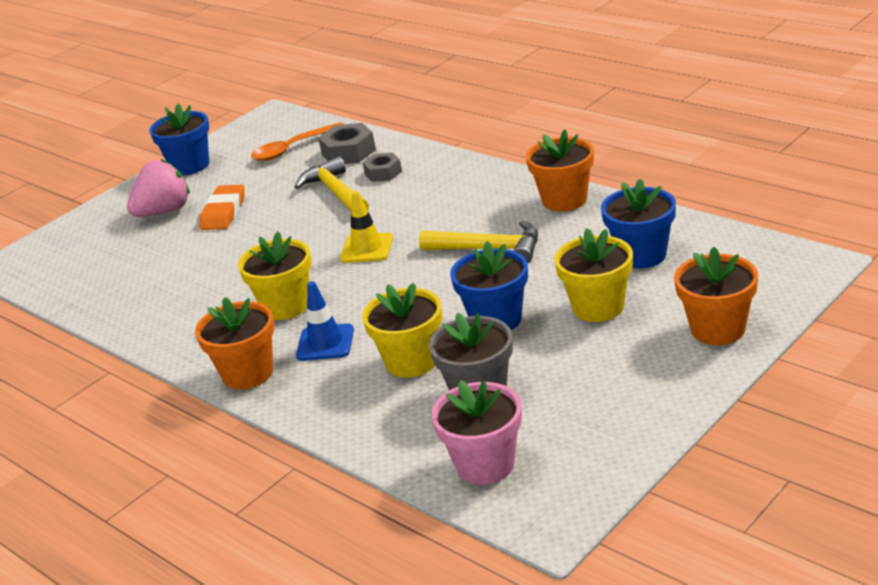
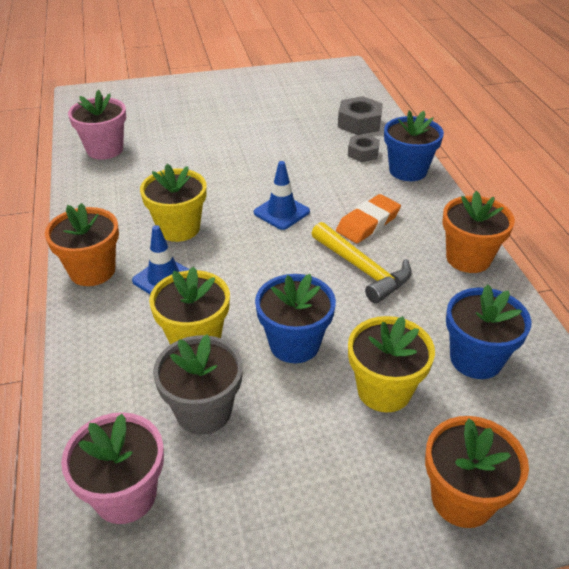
camera: 30 degrees right, 10 degrees up
(112, 292) = (105, 149): none -> pink flower pot
(164, 212) = (201, 106): pink strawberry -> none
(190, 165) = (255, 80): blue flower pot -> blue flower pot (408, 170)
(223, 212) = (232, 126): orange eraser -> orange eraser (368, 223)
(293, 148) = (328, 100): orange spoon -> none
(335, 192) = (315, 151): yellow hammer -> none
(367, 248) = (281, 212): yellow traffic cone -> blue traffic cone

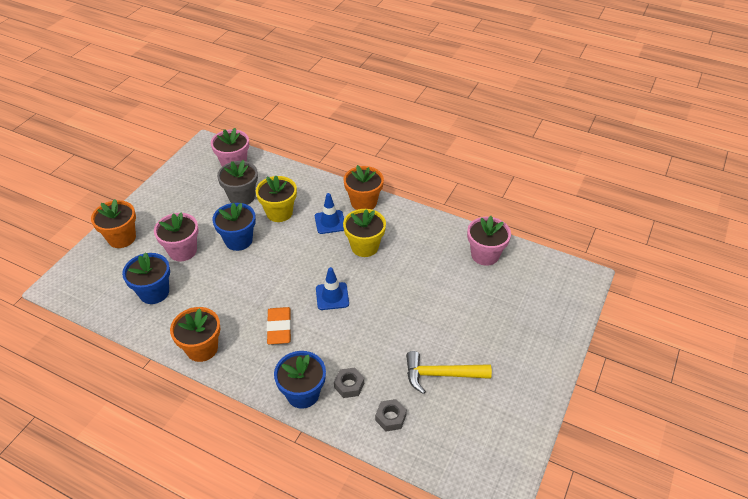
camera: 130 degrees right, 5 degrees up
(359, 123) = (390, 417): grey nut -> grey nut, size x0.66
(362, 269) = (250, 297): yellow hammer -> yellow hammer (441, 375)
(384, 390) = (182, 251): yellow flower pot -> pink flower pot

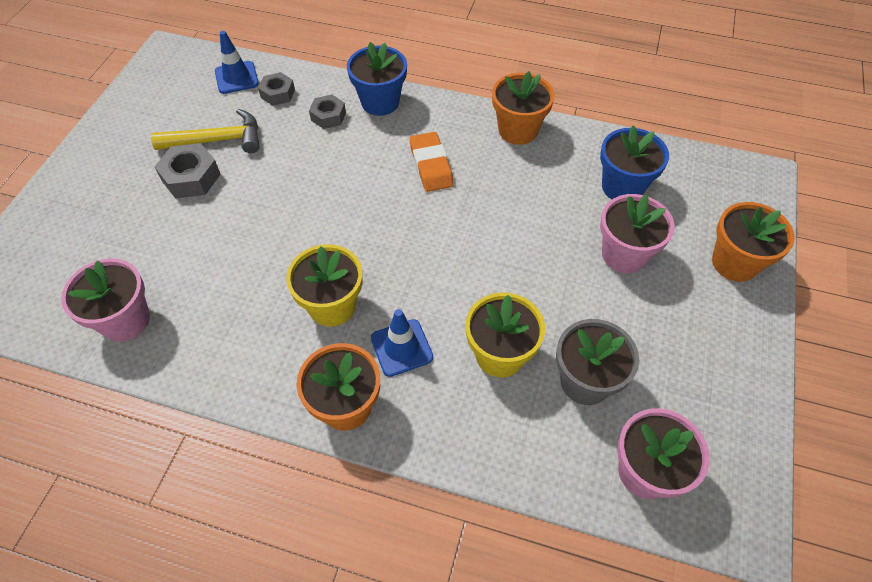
camera: 170 degrees right, 10 degrees up
(238, 240) = (545, 286): blue flower pot -> none
(332, 296) = (370, 216): blue traffic cone -> blue traffic cone (236, 78)
(458, 343) = (191, 177): none -> grey nut

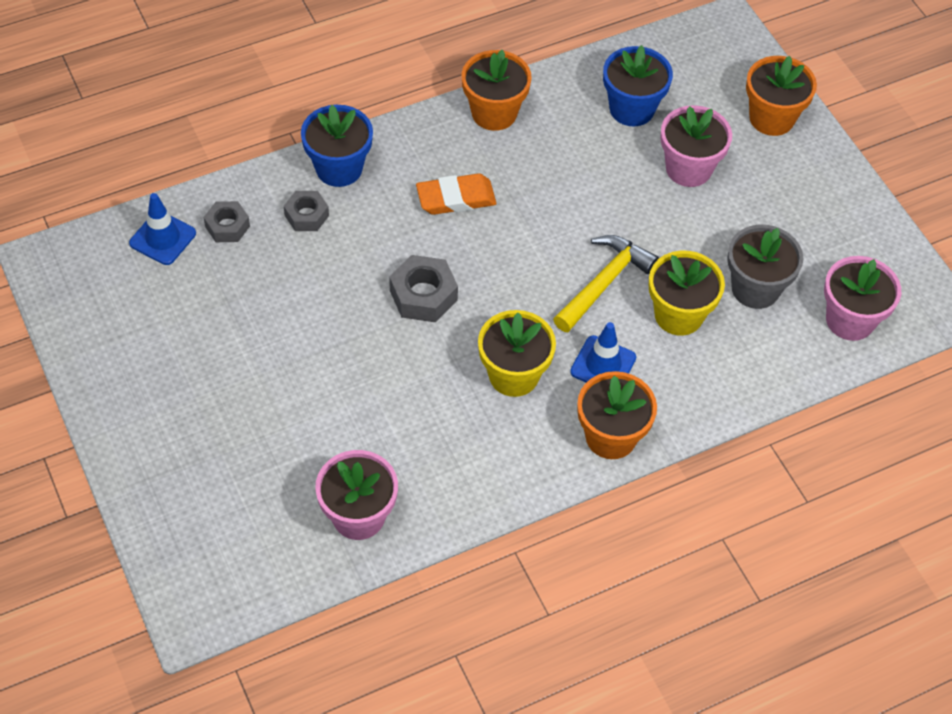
camera: 45 degrees left, 0 degrees up
(191, 177) = (251, 363): grey nut -> grey nut (423, 295)
(217, 140) = (228, 312): yellow hammer -> yellow hammer (604, 283)
(431, 165) = (456, 198): orange eraser -> orange eraser turned 45 degrees counterclockwise

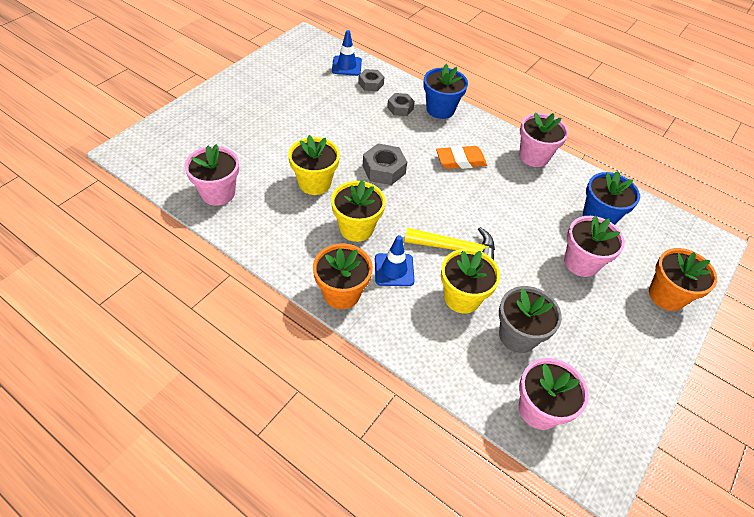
camera: 60 degrees right, 5 degrees down
(404, 389) = (314, 183): none -> yellow flower pot
(456, 198) = (460, 160): orange eraser -> orange eraser turned 60 degrees counterclockwise
(494, 113) = (534, 156): orange flower pot -> pink flower pot

